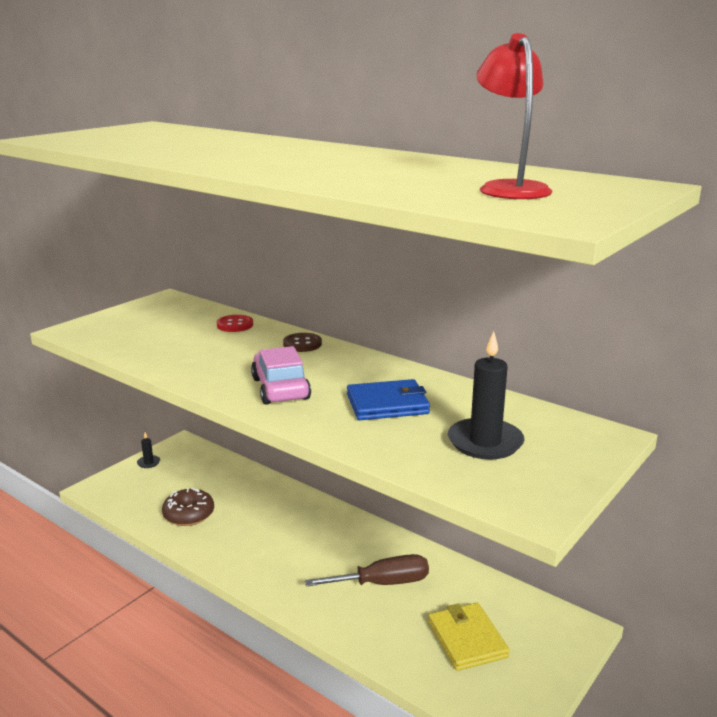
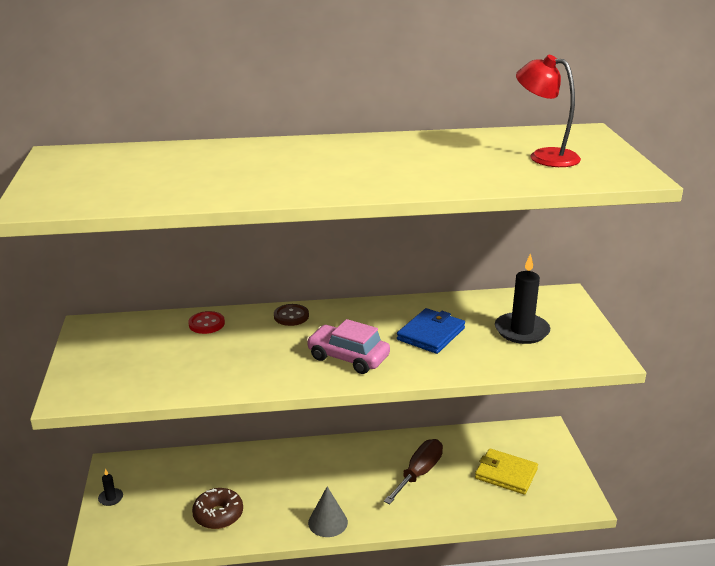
camera: 45 degrees left, 5 degrees up
(249, 571) = (328, 522): none -> grey cone

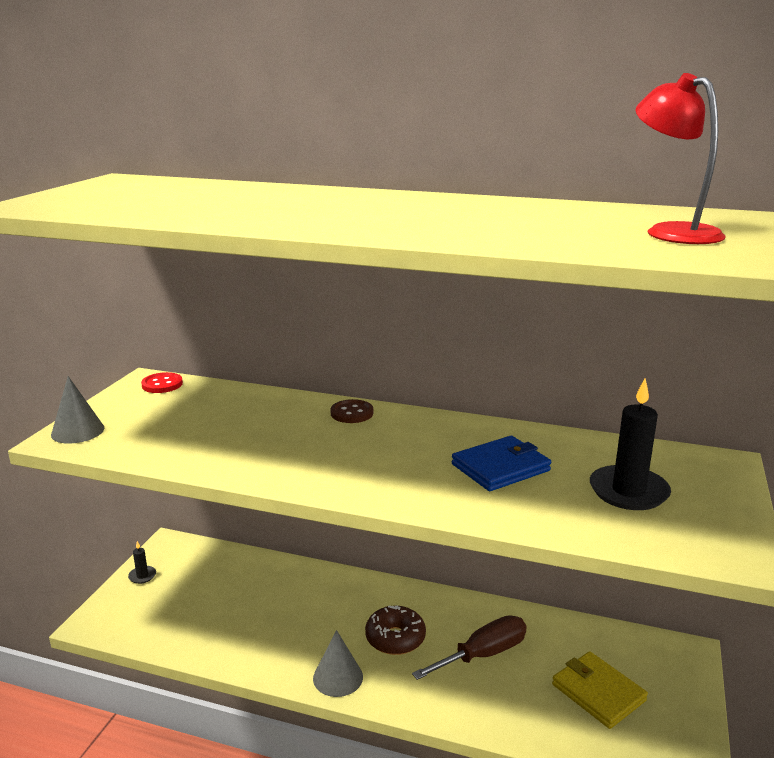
camera: 25 degrees right, 5 degrees down
(76, 386) = (77, 431): none -> grey cone
(206, 324) = (257, 402): red button -> red button (162, 384)
(218, 515) = (229, 628): brown donut -> brown donut (395, 638)
(348, 357) = (376, 470): pink car -> none

